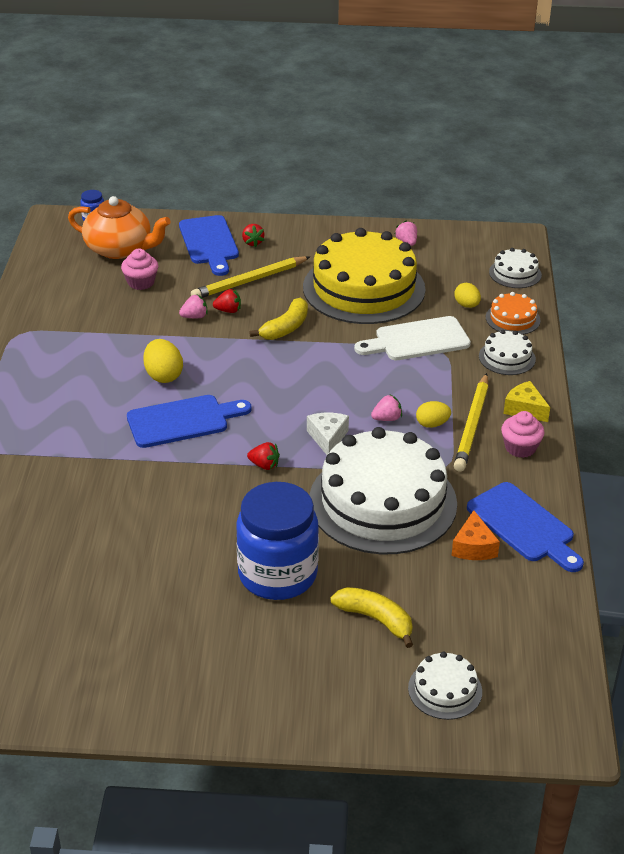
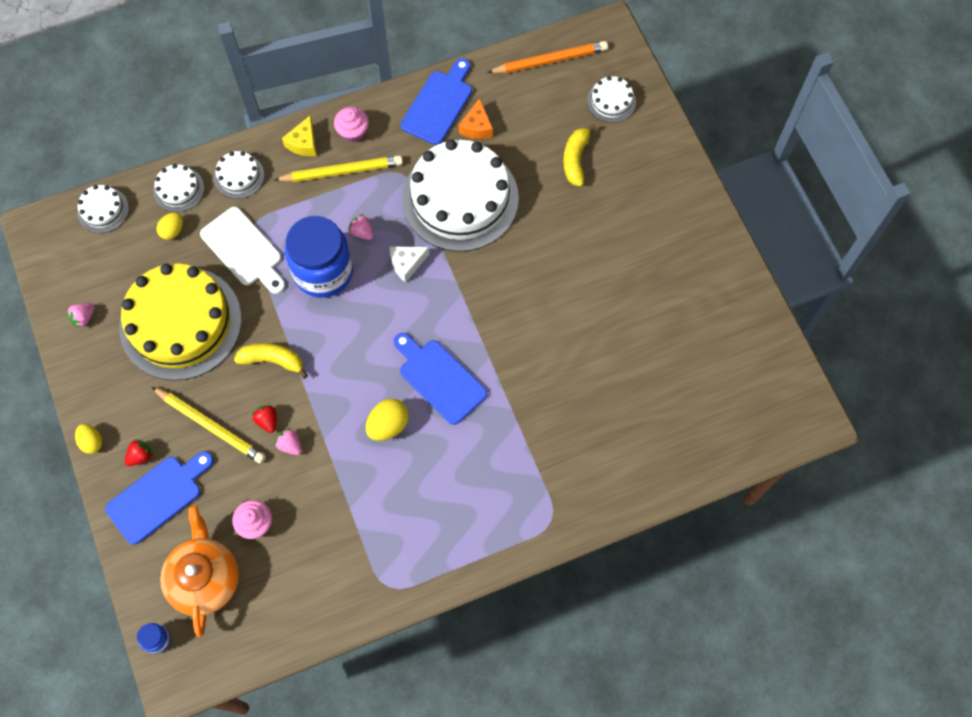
camera: 115 degrees left, 30 degrees up
(264, 465) = (461, 293): red strawberry -> none
(277, 574) = (568, 233): blue jar -> blue jar (323, 272)
(432, 424) = (353, 199): yellow egg -> yellow egg (92, 442)
(473, 547) = (476, 127): orange cheese -> orange cheese turned 120 degrees clockwise
(512, 319) = (179, 189): orange cake -> white cake
(542, 651) = (550, 61): none -> orange pencil

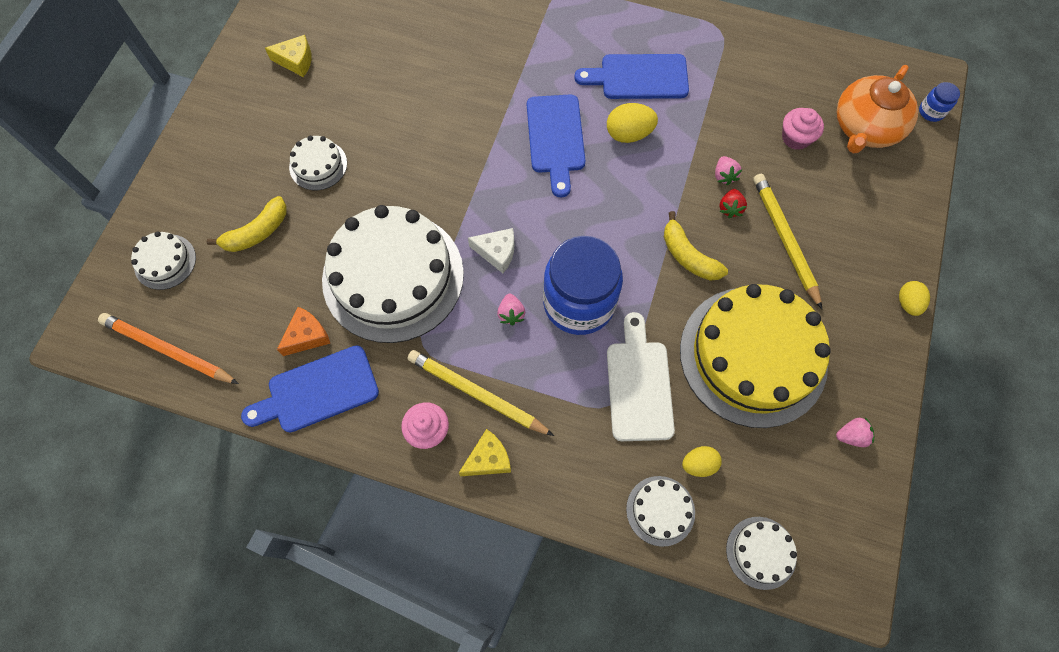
camera: 140 degrees left, 0 degrees up
(140, 456) = (866, 258): red strawberry -> none
(158, 496) = (869, 214): blue cutting board -> blue cutting board (639, 77)
(239, 176) = (585, 474): white cake -> white cake (318, 165)
(688, 291) = (296, 61): none -> yellow cheese

